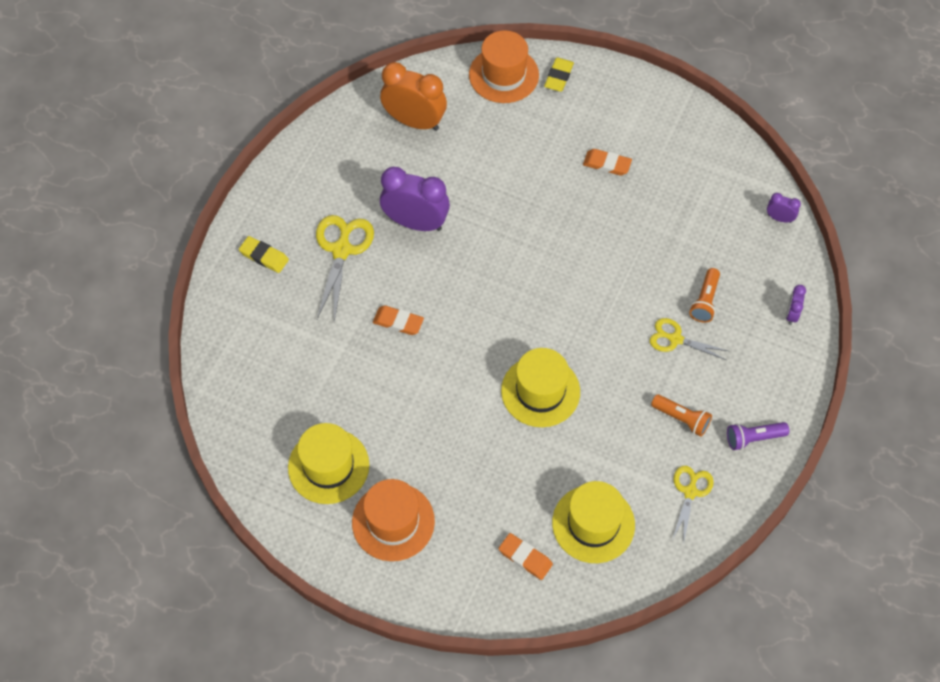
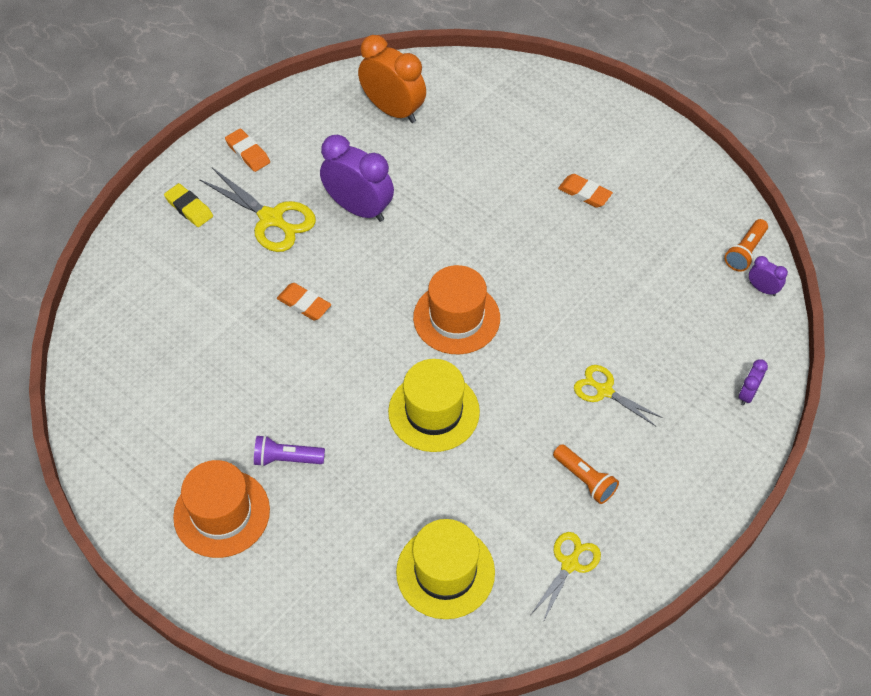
camera: 15 degrees right, 5 degrees down
(328, 466) = (174, 436): yellow hat -> none
(341, 250) = (271, 219): yellow scissors -> yellow scissors turned 105 degrees clockwise
(503, 75) = (502, 84): orange hat -> orange hat (456, 318)
(525, 557) = (355, 590): orange eraser -> orange eraser (248, 153)
(558, 77) = (560, 97): yellow eraser -> none
(705, 301) = (650, 358): orange flashlight -> orange flashlight (745, 252)
(753, 438) = (662, 521): purple flashlight -> purple flashlight (286, 458)

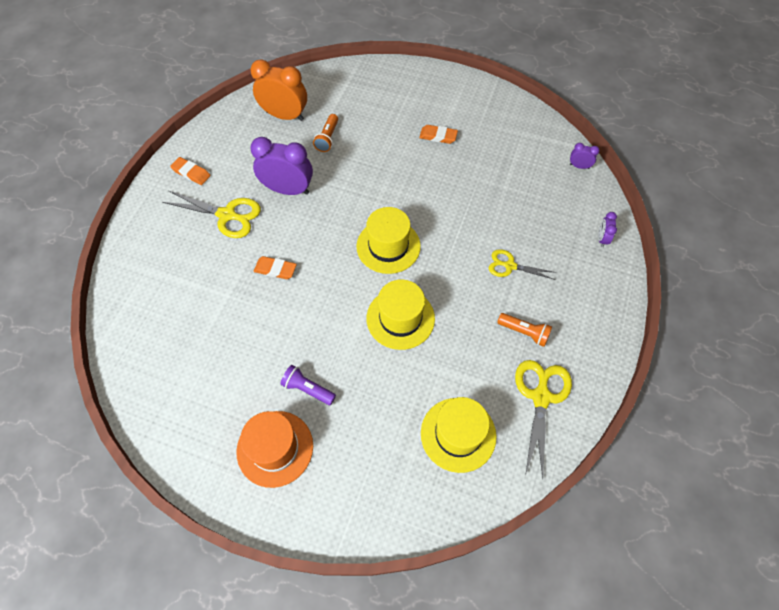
camera: 20 degrees left, 5 degrees up
(189, 208) = (162, 225): yellow eraser -> none
(286, 458) = (307, 389): purple flashlight -> purple flashlight turned 45 degrees clockwise
(456, 318) = (388, 246): orange hat -> yellow hat
(569, 564) = (541, 397): yellow scissors -> yellow scissors, size x1.59
(745, 252) = (557, 145): orange flashlight -> orange flashlight (327, 138)

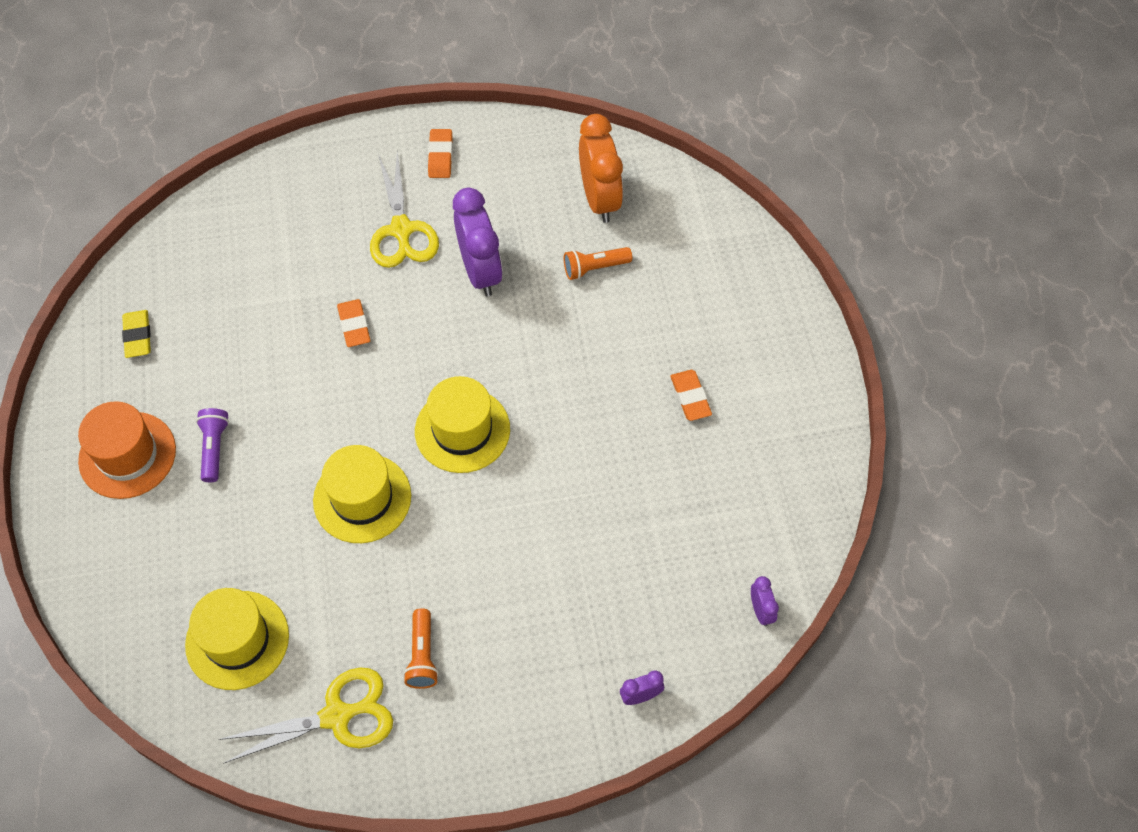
camera: 60 degrees right, 0 degrees up
(184, 402) = (137, 336): none -> yellow eraser
(510, 266) = (518, 592): yellow scissors -> none

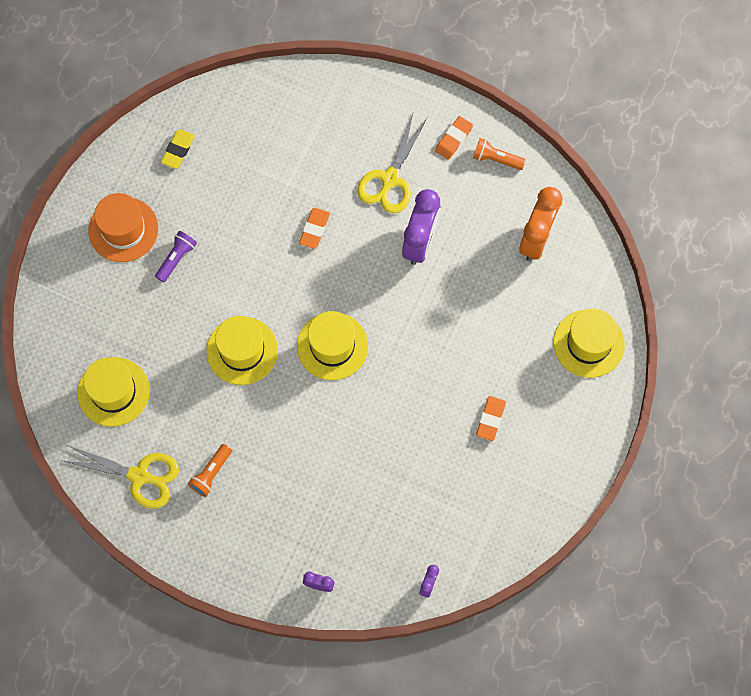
camera: 35 degrees right, 10 degrees up
(594, 268) = (496, 288): orange flashlight -> orange flashlight (496, 159)
(730, 263) = (589, 343): none -> yellow hat

